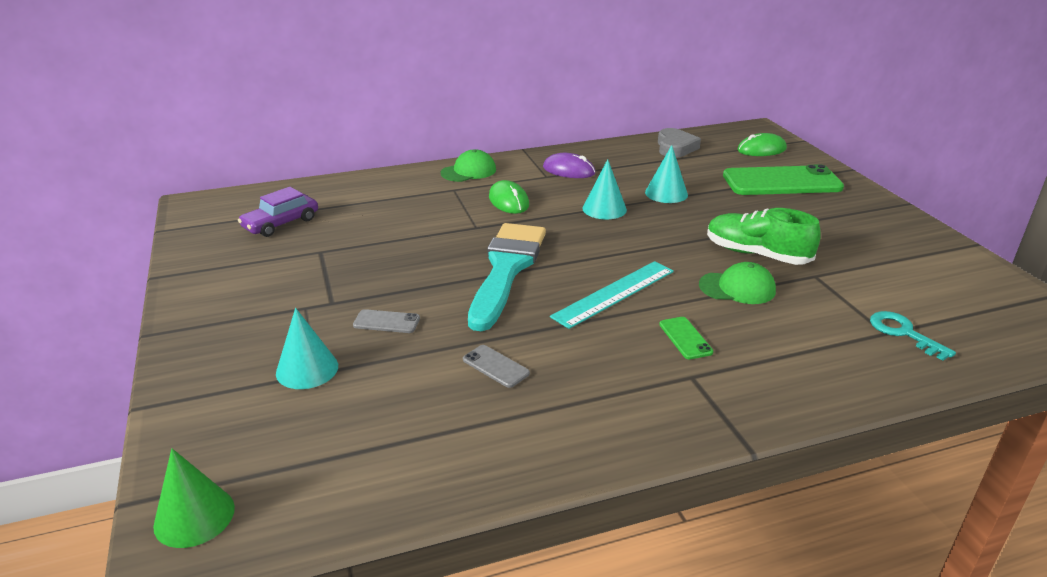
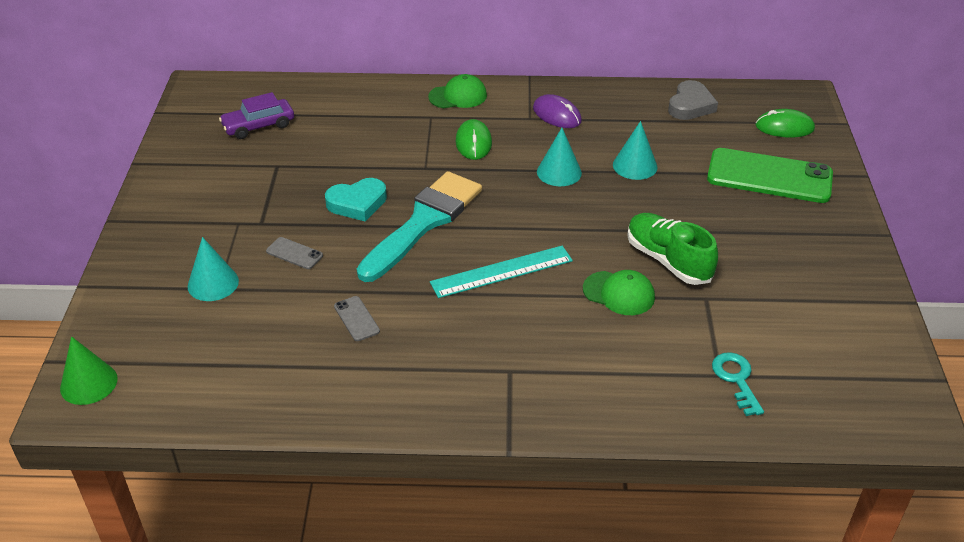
camera: 20 degrees right, 10 degrees up
(427, 266) = (357, 203): none -> turquoise heart
(685, 338) = (531, 333): green phone -> none

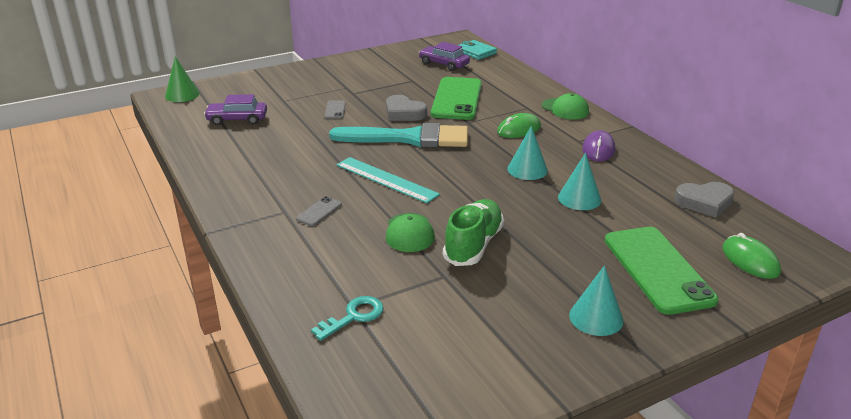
camera: 60 degrees right, 10 degrees down
(213, 283) = (286, 98): turquoise cone -> turquoise cone (596, 317)
(232, 347) = (237, 119): none -> purple car
(253, 91) = (476, 52): none -> turquoise wallet
(356, 319) = (292, 146): grey phone -> grey phone (319, 211)
(357, 203) = (404, 113): turquoise heart -> grey heart
(362, 153) = (457, 99): none -> green phone

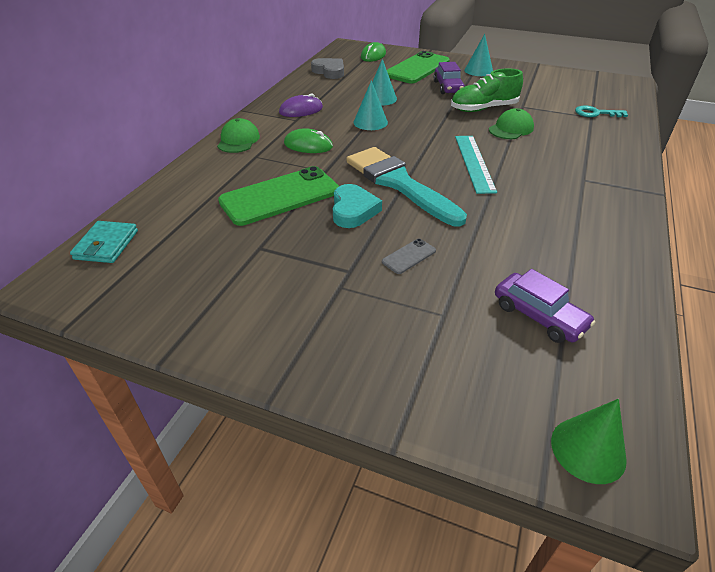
camera: 130 degrees left, 10 degrees up
(319, 211) = (556, 166): grey phone -> none
(404, 113) = (353, 210): grey heart -> turquoise heart
(444, 64) = (177, 250): purple car -> purple car (448, 87)

